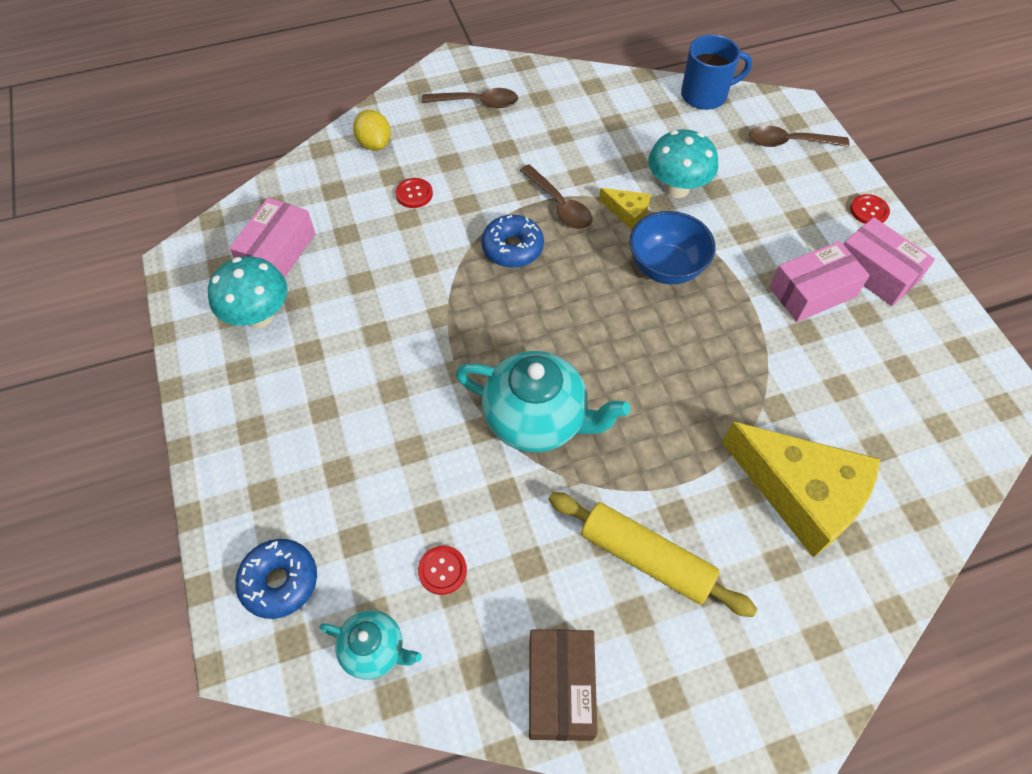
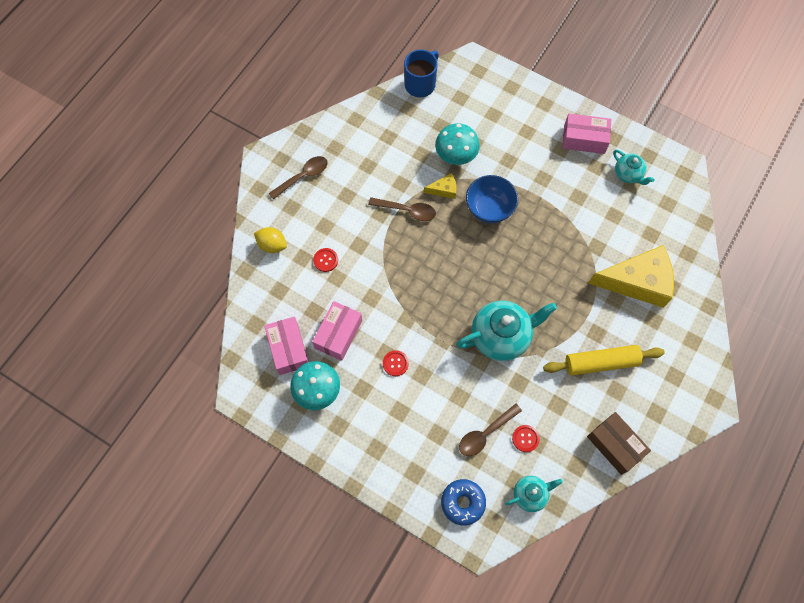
camera: 40 degrees left, 10 degrees up
(512, 248) = (406, 254): blue donut -> none
(789, 142) = (487, 87): brown spoon -> brown spoon (485, 433)
(812, 292) = (565, 172): pink box -> pink box (338, 334)
(869, 211) = (555, 104): red button -> red button (395, 363)
(907, 352) = (628, 174): none -> turquoise teapot

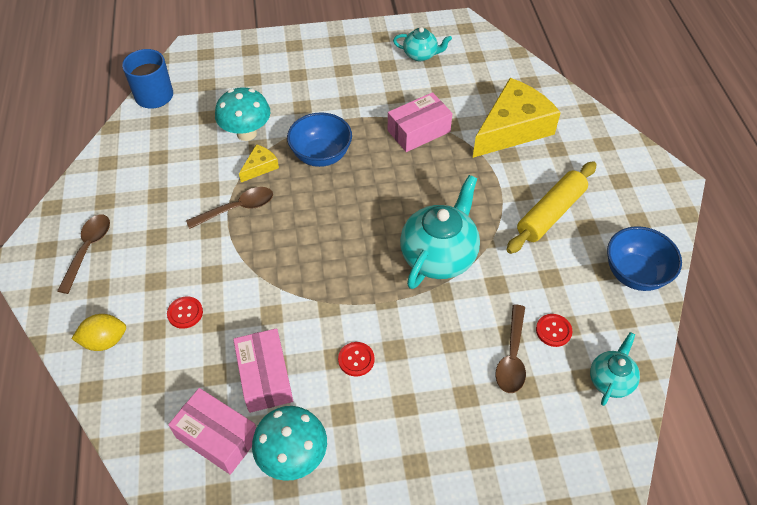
camera: 40 degrees left, 15 degrees down
(463, 502) = (557, 444): blue donut -> none
(584, 139) = (356, 51): pink box -> pink box (418, 131)
(615, 445) = (635, 273): brown box -> blue bowl

